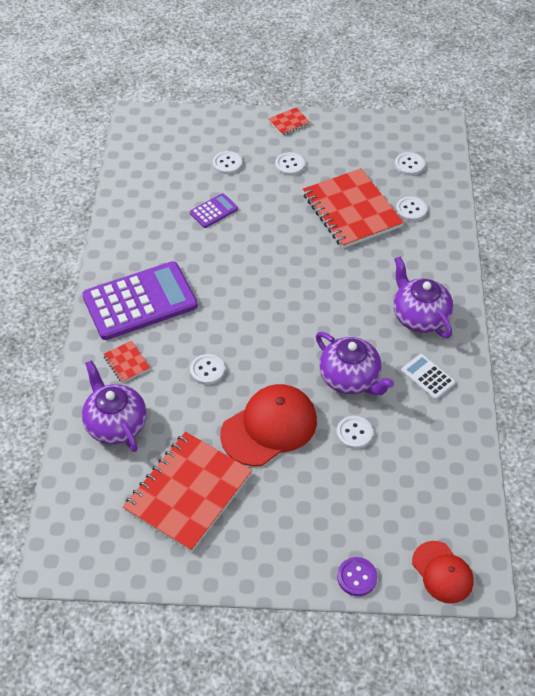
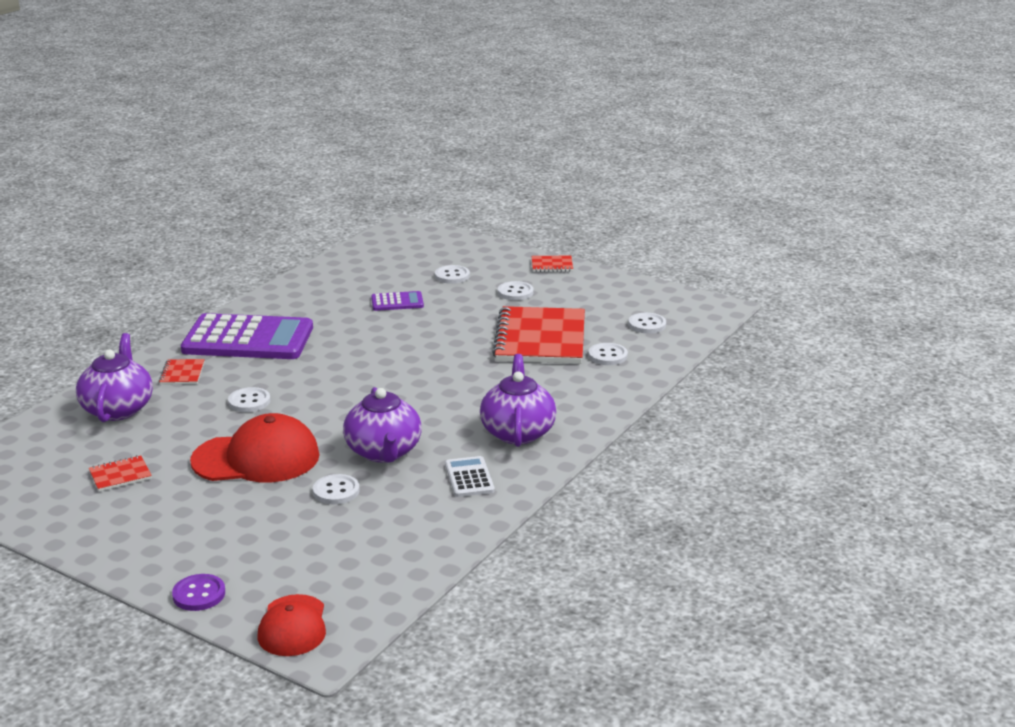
camera: 30 degrees right, 25 degrees down
(188, 492) = (120, 475): red notebook -> red notebook, size x0.42

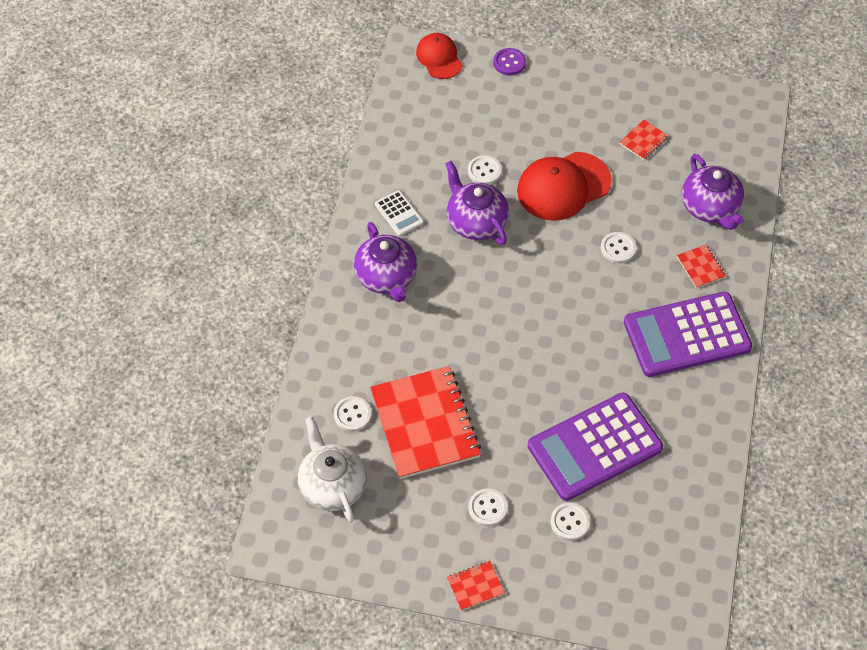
camera: 160 degrees right, 30 degrees up
(397, 302) = (594, 447): purple calculator -> purple calculator, size x2.22
(647, 325) = (332, 485): white button -> white teapot

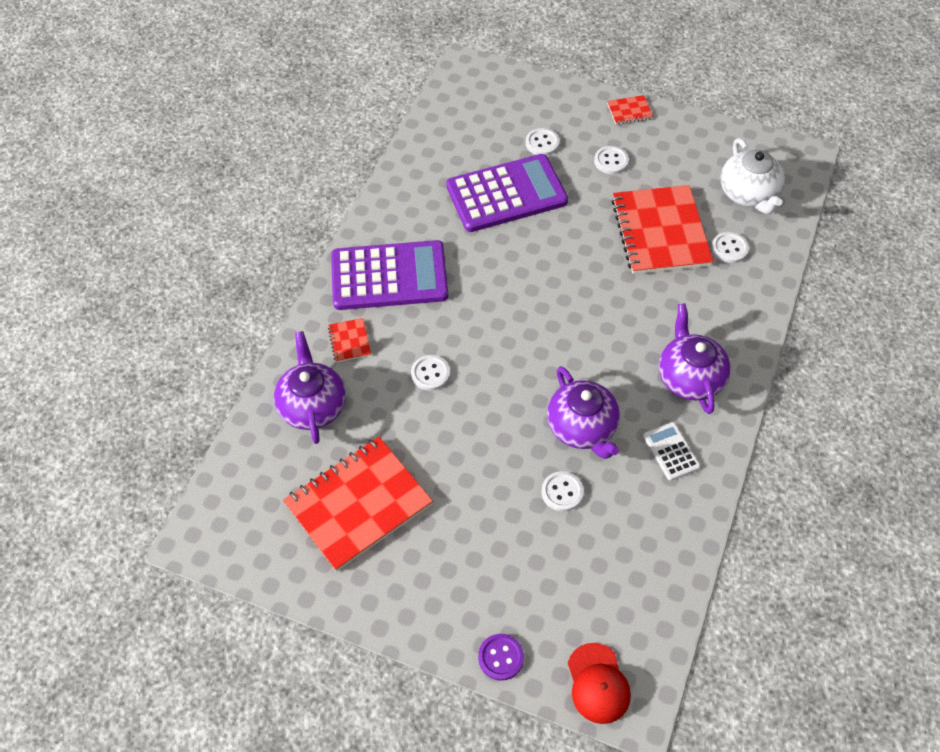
camera: 170 degrees left, 0 degrees up
(563, 186) = (472, 457): red cap -> none
(643, 141) = (358, 504): red notebook -> red notebook, size x2.38

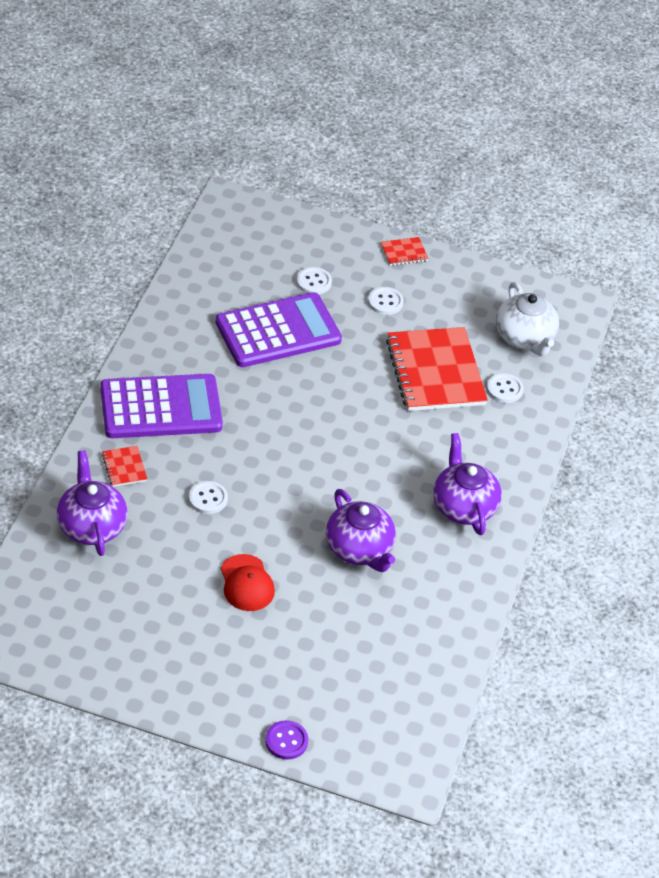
camera: 10 degrees left, 10 degrees down
(358, 504) = (143, 613): red notebook -> none
(562, 492) = (341, 605): white button -> none
(598, 683) = (377, 762): red cap -> red cap (246, 583)
(671, 451) = (445, 571): white calculator -> none

